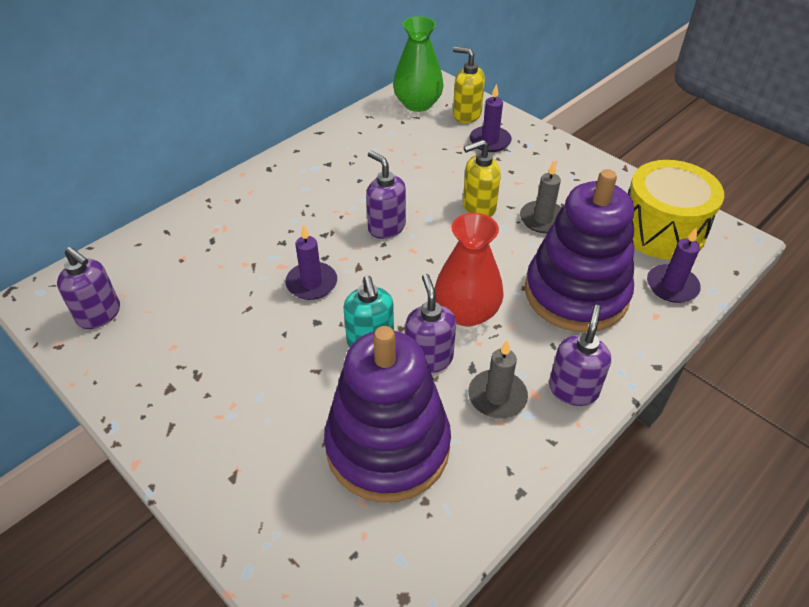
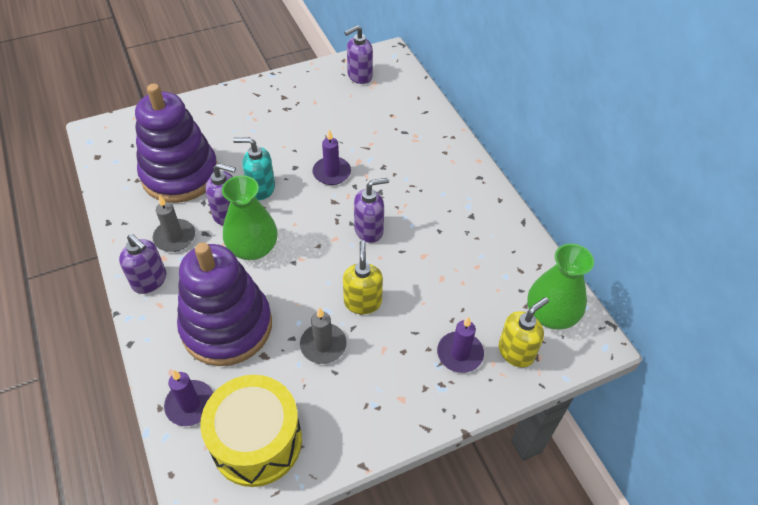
camera: 110 degrees right, 5 degrees up
(466, 312) = (253, 248): red vase -> green vase

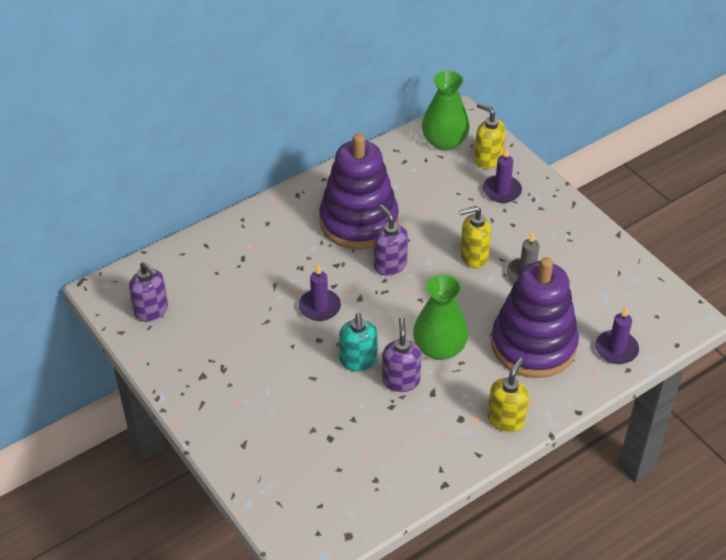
camera: 100 degrees left, 5 degrees down
(150, 281) = (506, 419): purple soap dispenser -> yellow soap dispenser
(174, 237) = (446, 416): grey candle -> none
(180, 174) = (356, 440): purple stacking toy -> purple stacking toy (358, 222)
(257, 441) = (628, 298): yellow drum -> none

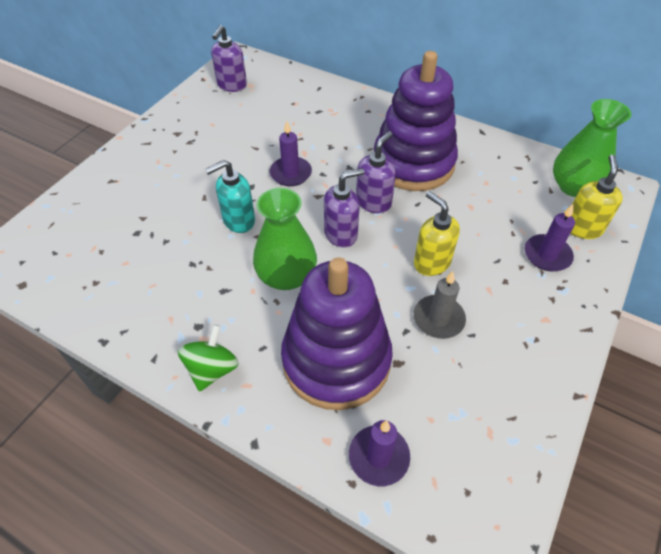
camera: 65 degrees right, 5 degrees up
(401, 380) = (228, 260): purple soap dispenser -> purple soap dispenser (341, 234)
(506, 419) = (212, 369): yellow soap dispenser -> green spinning top

